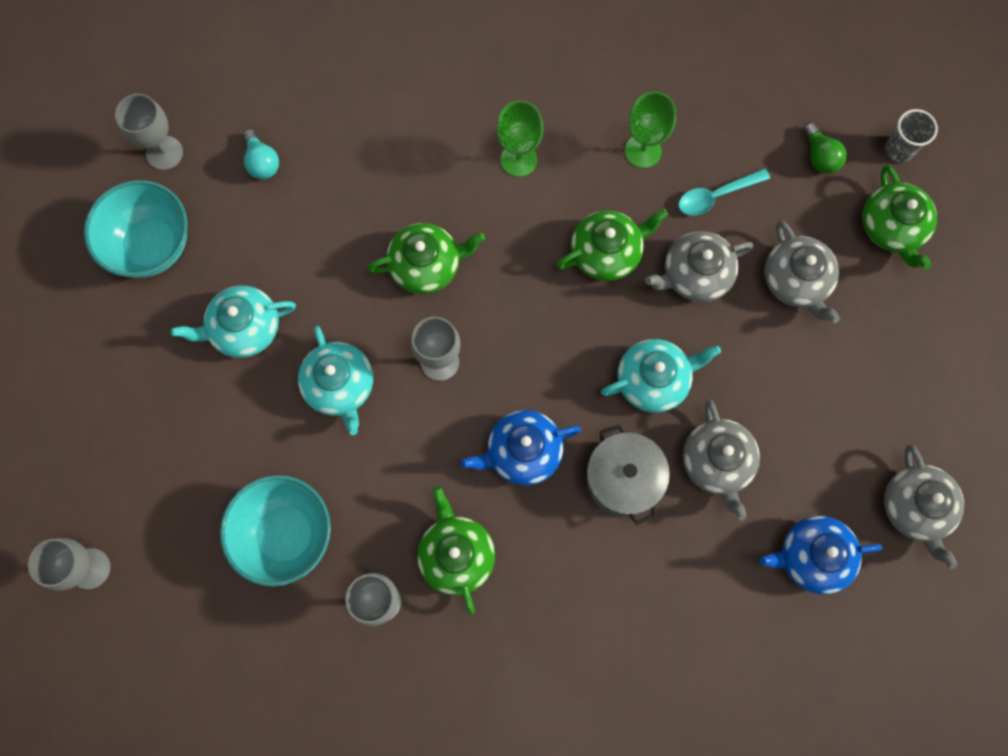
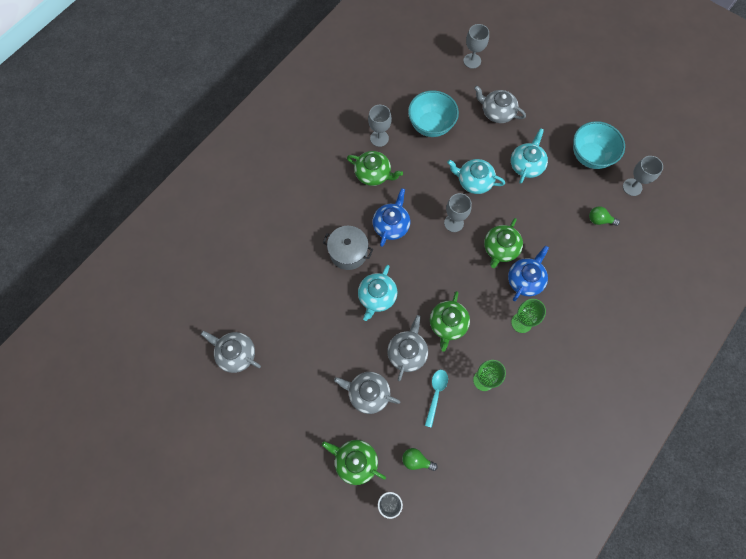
camera: 130 degrees right, 5 degrees down
(262, 162) = (599, 220): turquoise light bulb -> green light bulb
(717, 462) = (323, 292): grey teapot -> grey teapot (497, 112)
(812, 556) = (256, 297): blue teapot -> blue teapot (525, 280)

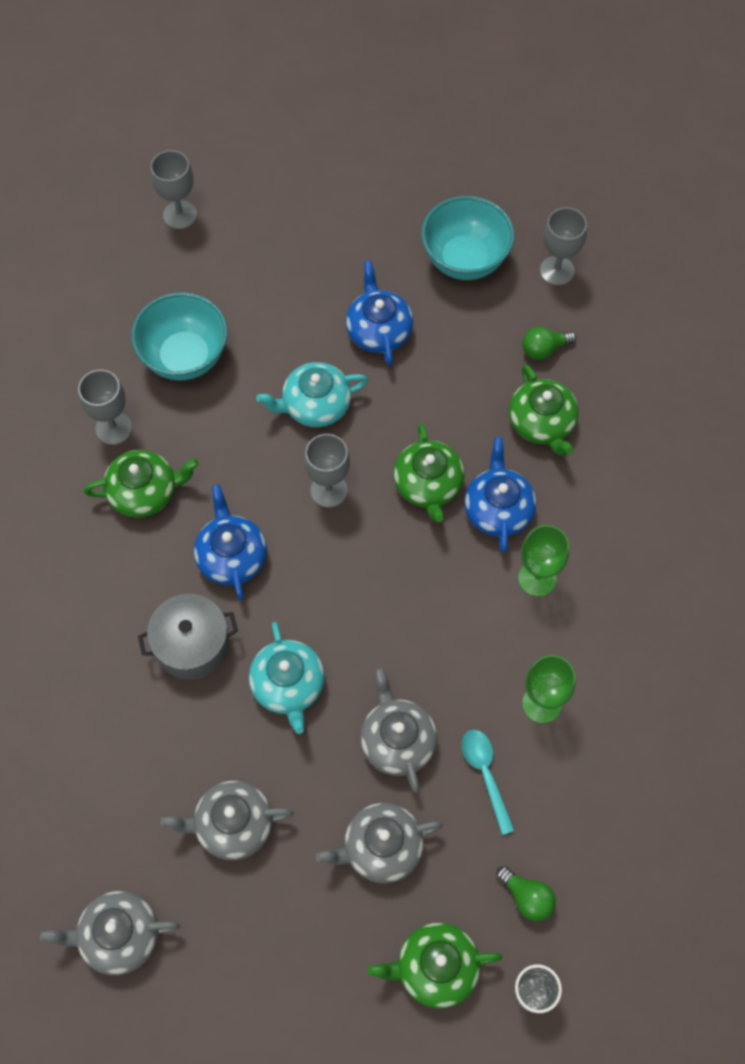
camera: 35 degrees left, 5 degrees down
(416, 460) = (527, 898): green light bulb -> green light bulb turned 120 degrees counterclockwise
(448, 324) = (429, 655): green teapot -> green teapot (542, 423)
(497, 112) = (276, 274): grey teapot -> grey teapot (232, 825)
(526, 165) = (378, 330): turquoise teapot -> blue teapot

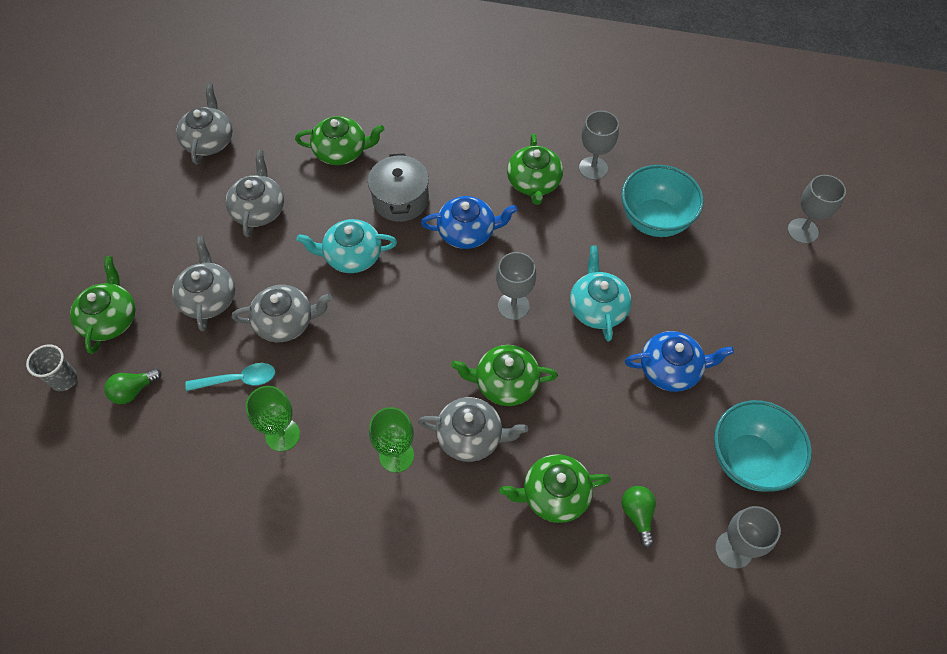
camera: 100 degrees right, 5 degrees down
(118, 740) = (341, 151): none -> green teapot
(498, 509) = (471, 436): blue teapot -> grey teapot

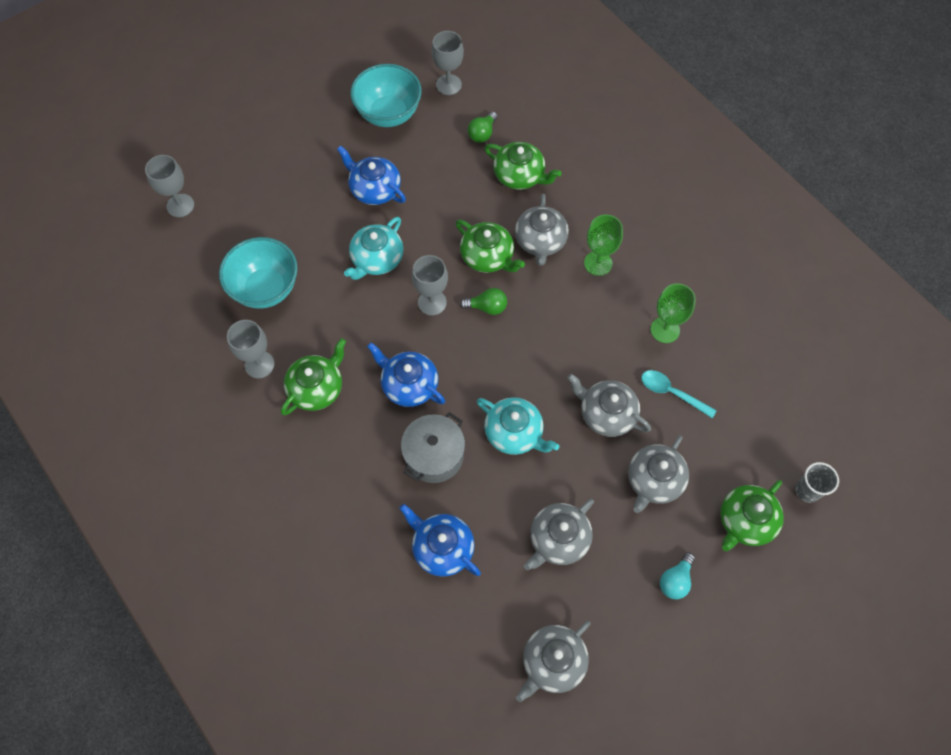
camera: 140 degrees left, 5 degrees up
(133, 391) = (756, 441): green light bulb -> green light bulb (487, 307)
(147, 241) = (675, 580): none -> turquoise light bulb
(341, 151) = (442, 548): green teapot -> blue teapot
(471, 436) = (540, 241): grey teapot -> grey teapot turned 135 degrees counterclockwise

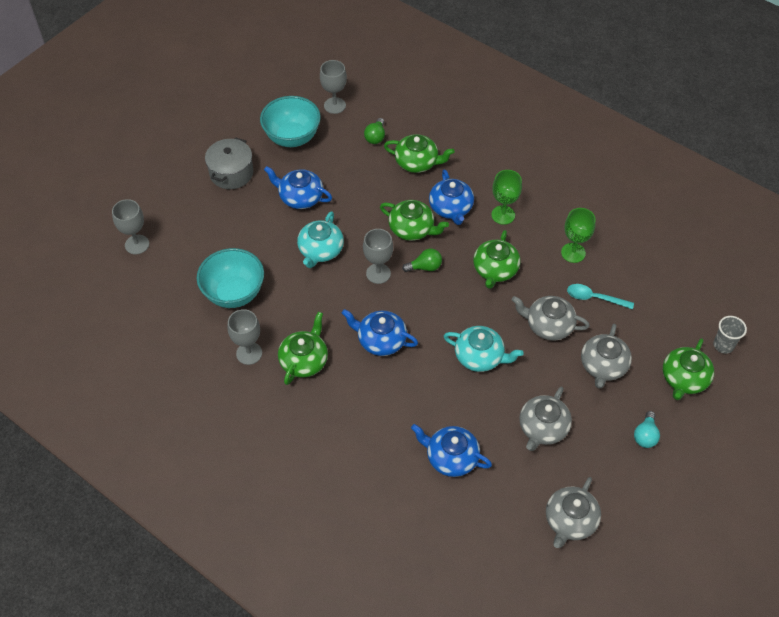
camera: 15 degrees left, 10 degrees down
(434, 455) = (420, 389): grey pot -> grey pot (231, 173)
(540, 241) = (451, 208): grey teapot -> blue teapot
(566, 329) = (495, 270): none -> green teapot

